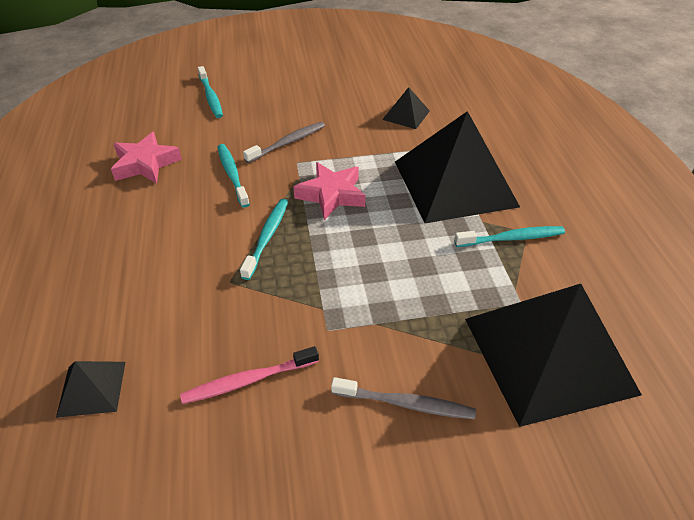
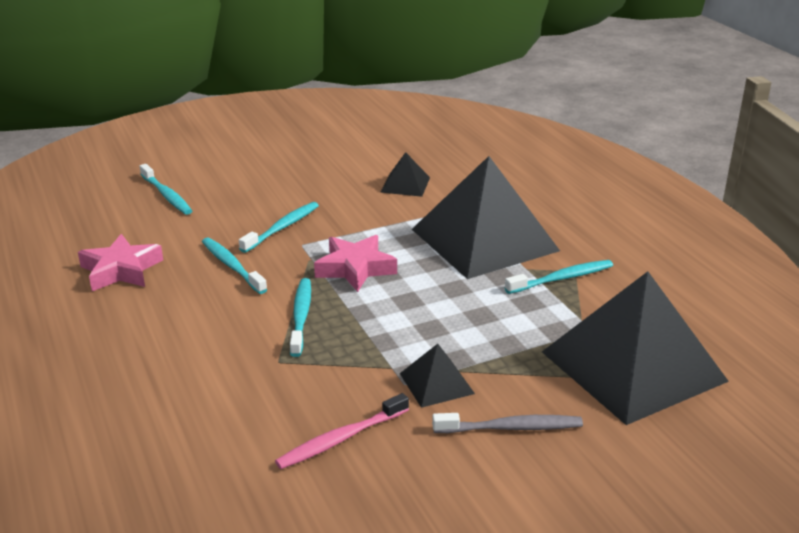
camera: 15 degrees left, 15 degrees down
(91, 388) = (171, 476): black pyramid -> black pyramid (436, 383)
(288, 143) = (282, 228): grey toothbrush -> turquoise toothbrush

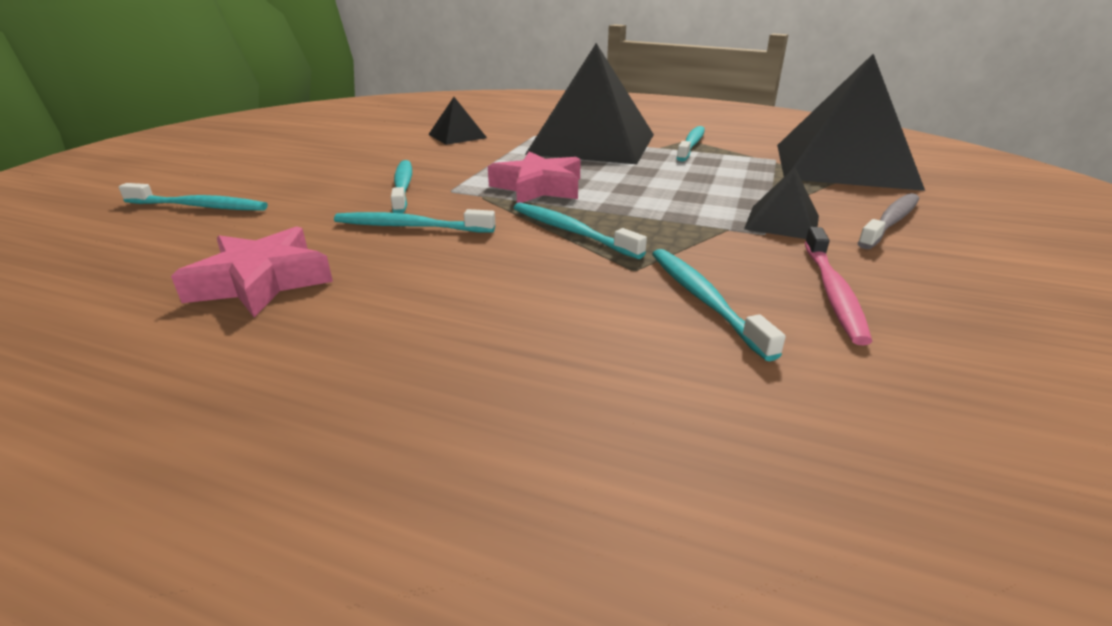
camera: 45 degrees left, 0 degrees up
(270, 399) = (704, 299): none -> turquoise toothbrush

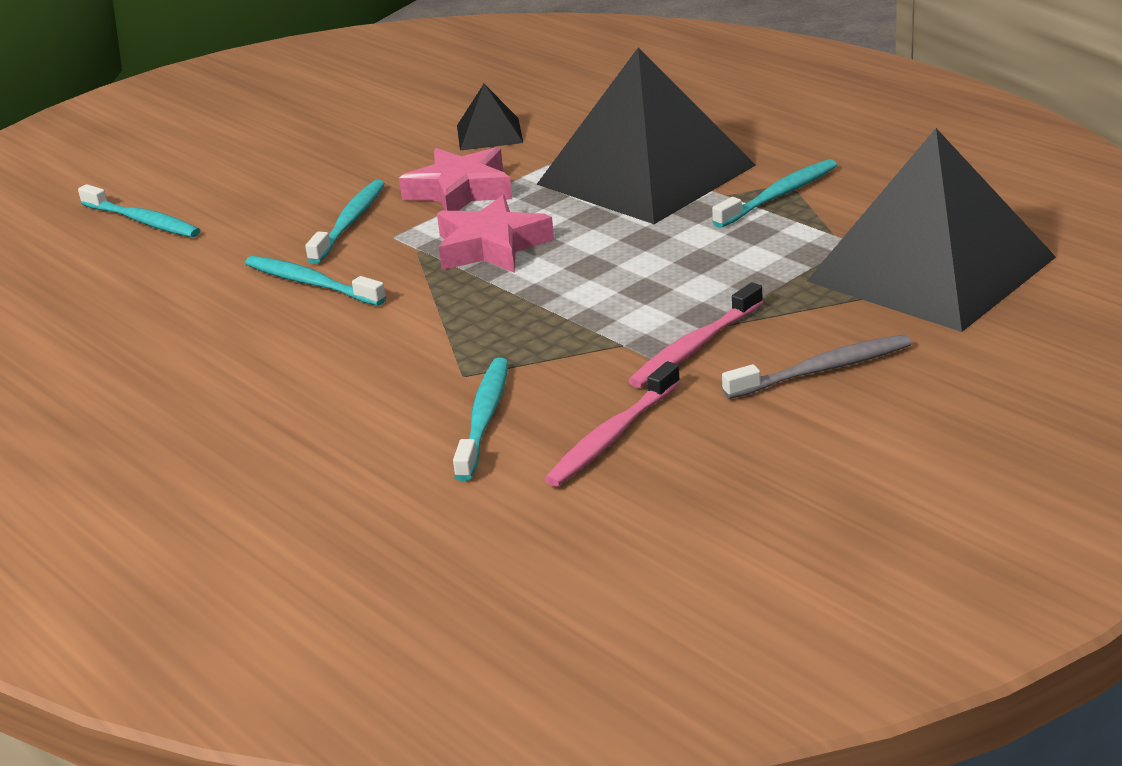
camera: 30 degrees right, 0 degrees up
(261, 281) = (148, 325): pink star -> pink star (460, 191)
(571, 231) = (456, 318): turquoise toothbrush -> none
(782, 222) = (694, 347): black pyramid -> pink toothbrush

